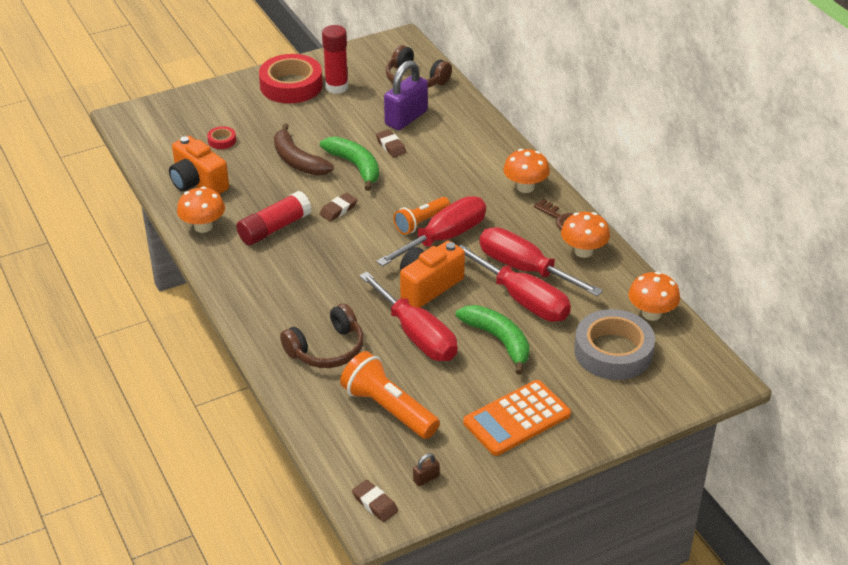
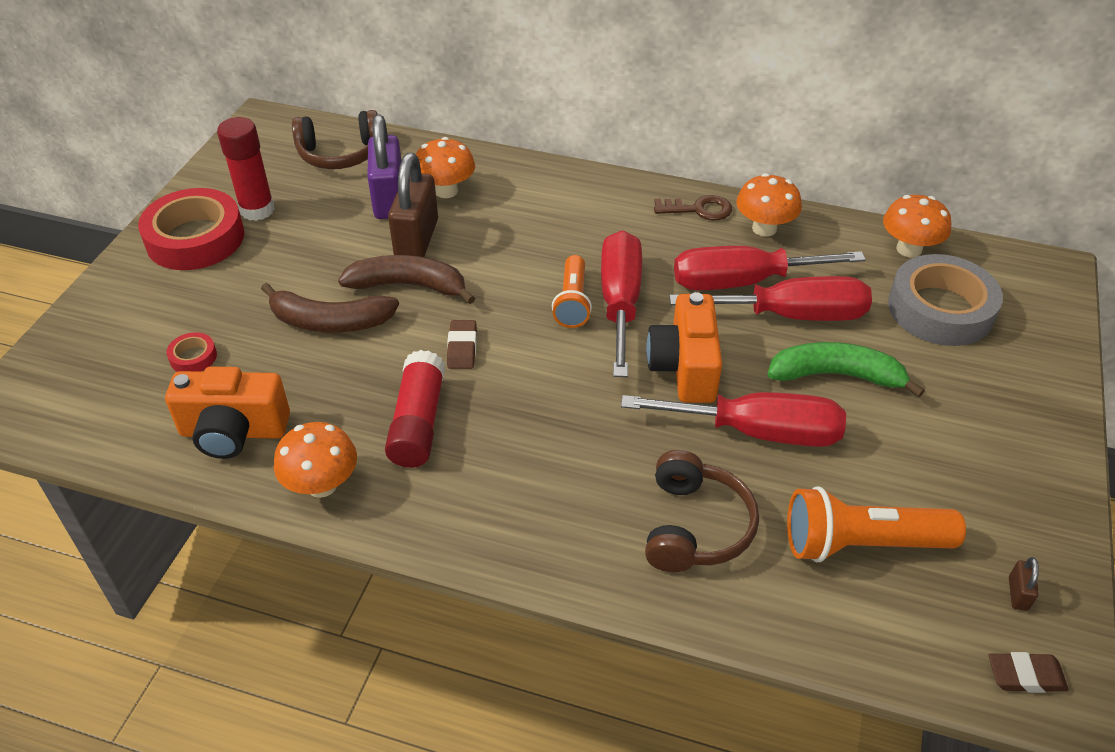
camera: 45 degrees left, 5 degrees up
(355, 166) = (409, 286): green banana -> brown banana
(391, 146) = (416, 239): brown eraser -> brown padlock
(517, 419) = (980, 447): orange calculator -> none
(525, 187) = (617, 199): orange mushroom -> orange mushroom (446, 191)

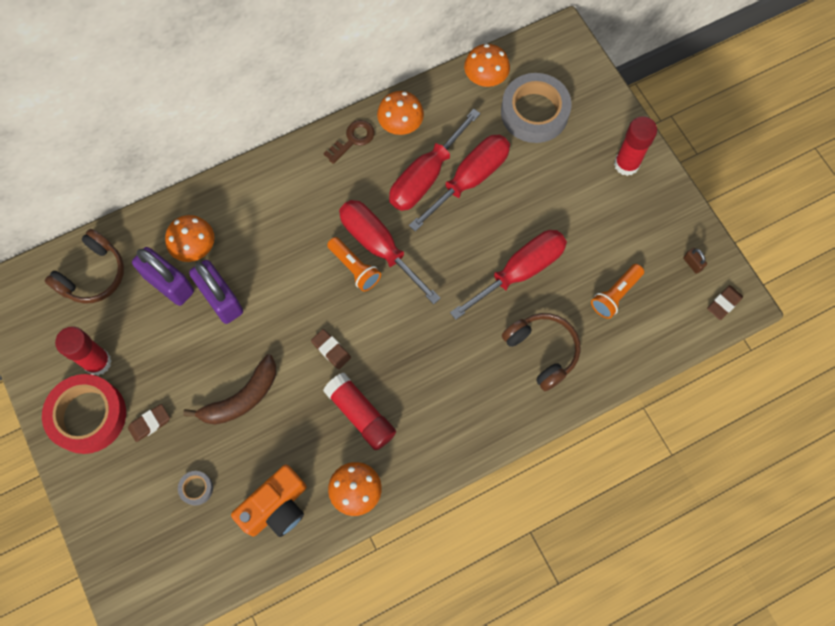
camera: 45 degrees left, 25 degrees up
(193, 357) = (196, 488): red tape -> grey tape
(231, 280) = (150, 423): none -> brown eraser
(409, 286) = (256, 335): brown banana -> none
(416, 239) = (221, 299): brown padlock -> purple padlock
(684, 367) = (451, 261): orange camera -> none
(837, 376) = (524, 202): green banana -> none
(861, 544) = (615, 295): orange flashlight -> orange flashlight, size x0.66
(1020, 428) = (626, 164): none -> red glue stick

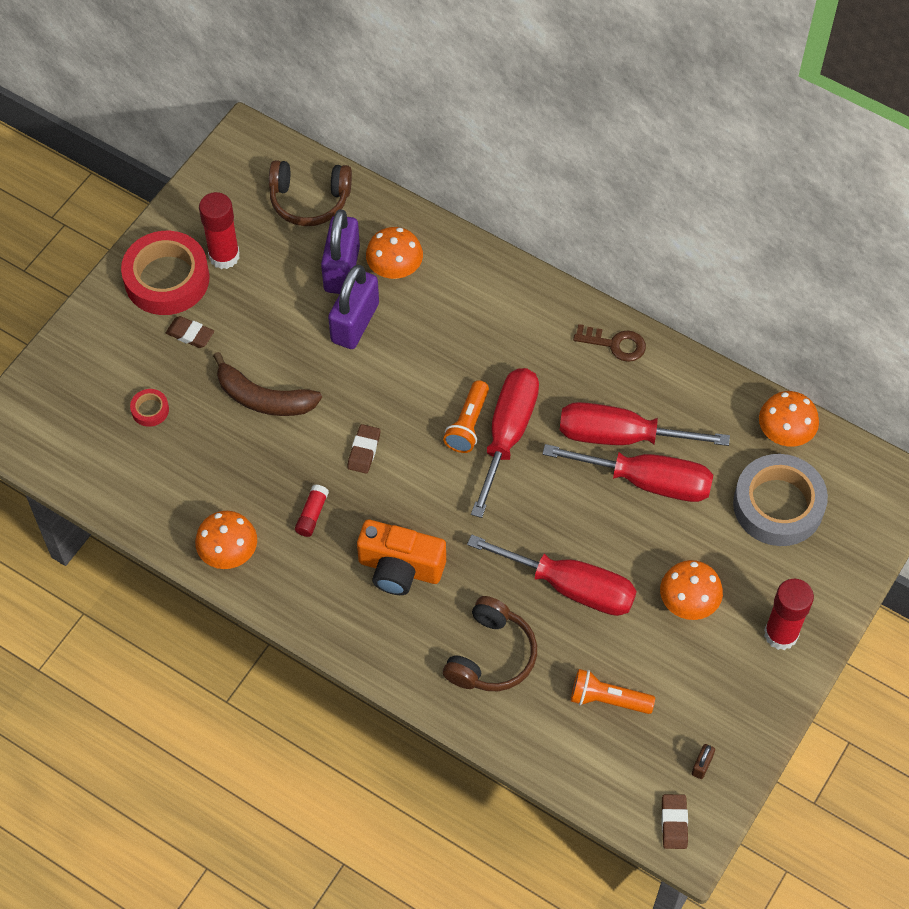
camera: 60 degrees right, 10 degrees down
(196, 488) = (150, 410): grey tape -> red tape
(276, 507) = (171, 490): orange camera -> orange camera (400, 568)
(360, 414) = (312, 515): red glue stick -> red glue stick, size x0.54
(400, 125) = (665, 380): orange mushroom -> orange mushroom (688, 603)
(723, 303) = (674, 823): brown eraser -> brown eraser turned 75 degrees clockwise

